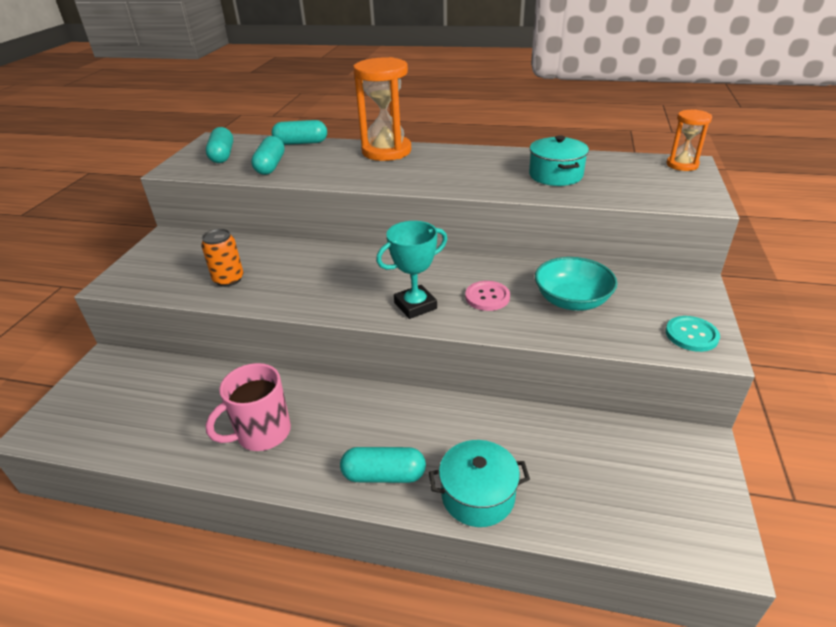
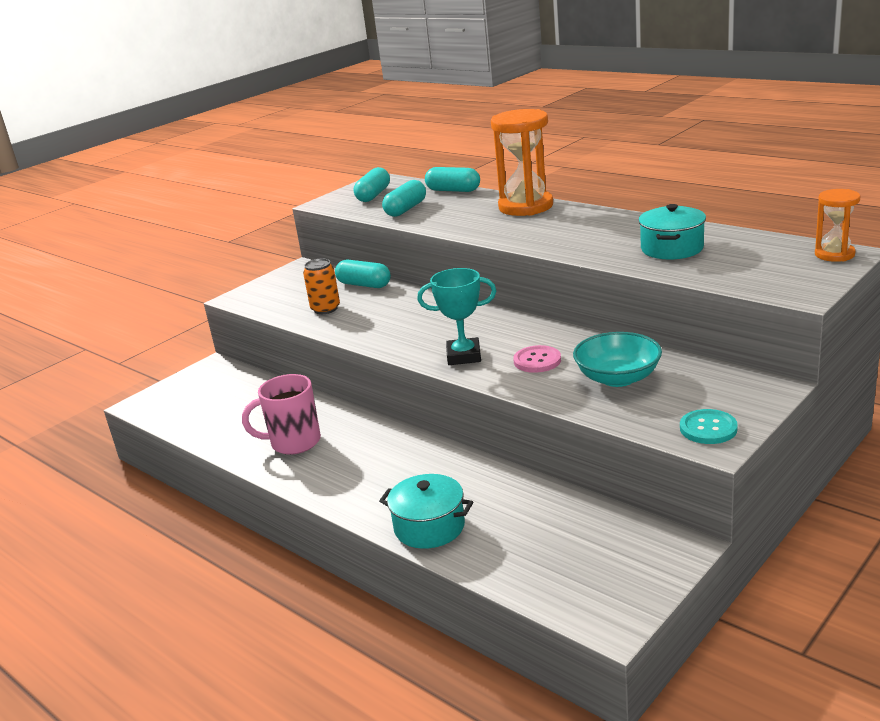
camera: 30 degrees right, 10 degrees down
(384, 475) = (365, 494): turquoise capsule -> turquoise capsule (364, 285)

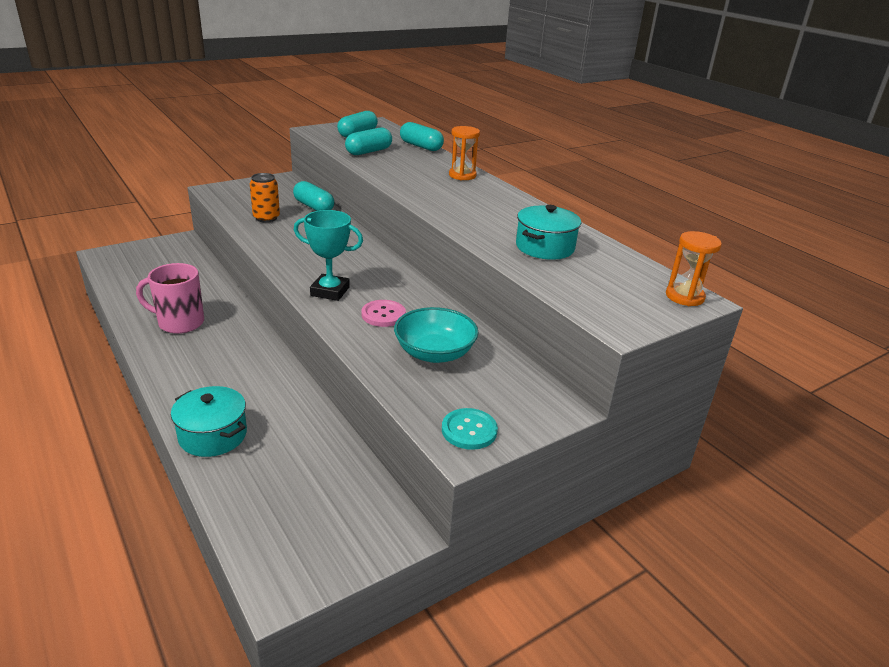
camera: 10 degrees right, 5 degrees up
(525, 207) = (462, 175): orange hourglass -> orange hourglass, size x0.55

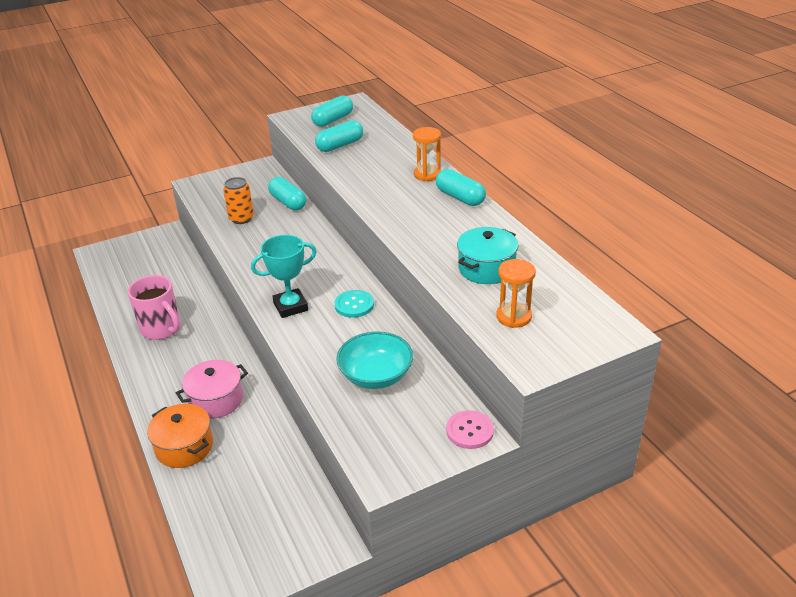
camera: 10 degrees right, 5 degrees up
(179, 323) = (161, 329): pink mug -> pink mug turned 150 degrees counterclockwise
(213, 435) = (184, 447): turquoise pot -> orange pot
(246, 389) = (216, 400): none -> pink pot
(330, 291) = (290, 306): turquoise trophy -> turquoise trophy turned 45 degrees counterclockwise
(383, 315) = (336, 333): pink button -> pink button (469, 431)
(421, 146) = (394, 135): turquoise capsule -> turquoise capsule (460, 197)
(469, 430) = (391, 458): turquoise button -> turquoise button (354, 305)
(684, 297) = (606, 328): orange hourglass -> orange hourglass (513, 316)

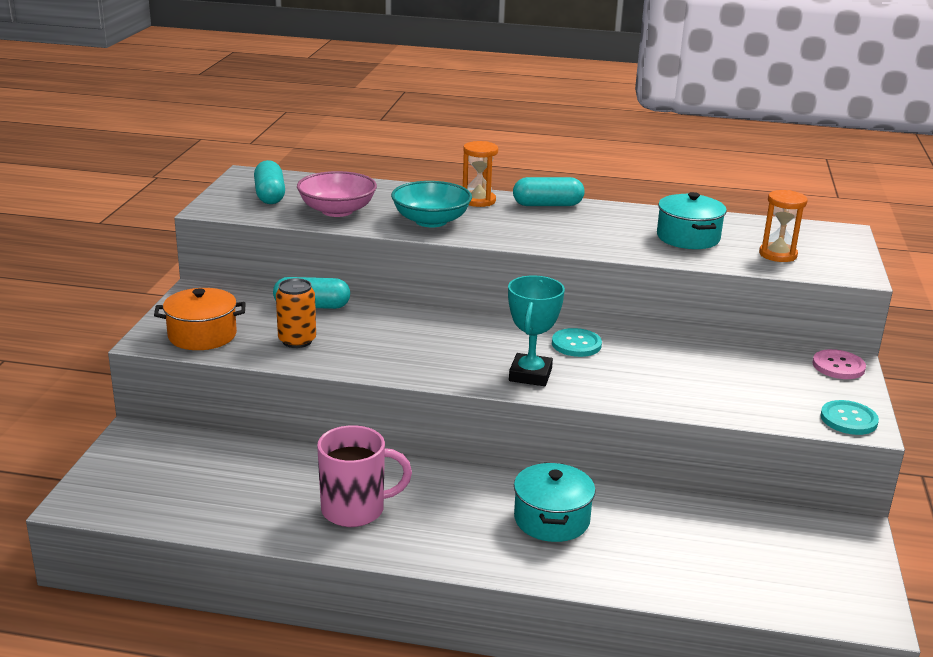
camera: 55 degrees left, 10 degrees down
(184, 447) = (612, 569): orange pot -> orange pot (202, 335)
(216, 400) = (551, 519): pink pot -> turquoise pot
(340, 145) = (337, 211): turquoise capsule -> pink bowl
(376, 375) = (710, 376): turquoise bowl -> turquoise bowl (431, 221)
(383, 465) = (848, 419): none -> turquoise button

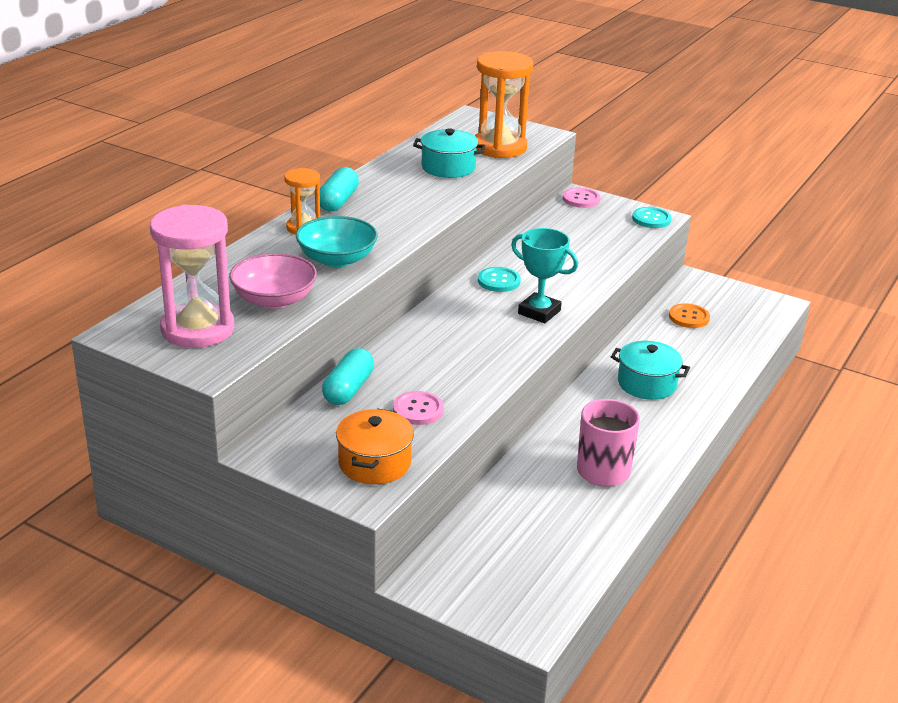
camera: 70 degrees left, 5 degrees up
(270, 195) = (198, 329): turquoise capsule -> pink hourglass
(297, 341) = (418, 409): orange can -> pink button
(744, 535) = (689, 317): none -> orange button
(777, 255) = (499, 147): orange hourglass -> orange hourglass, size x1.81

